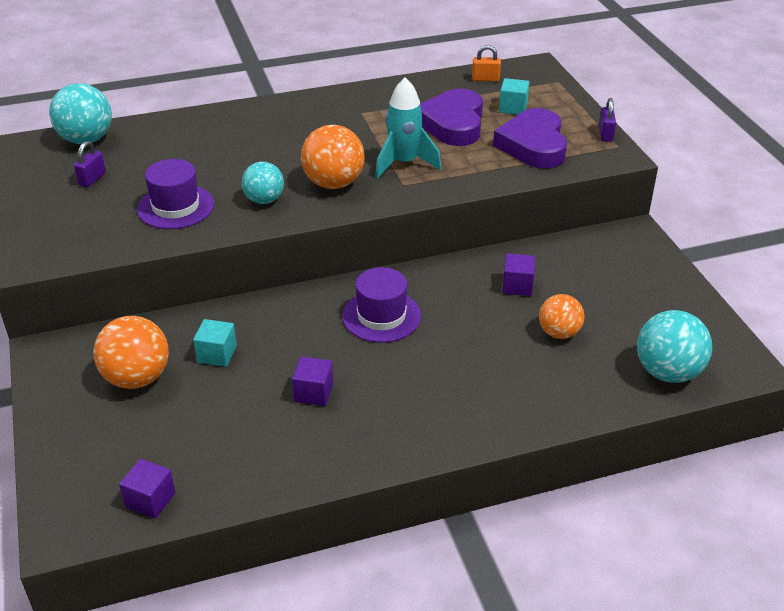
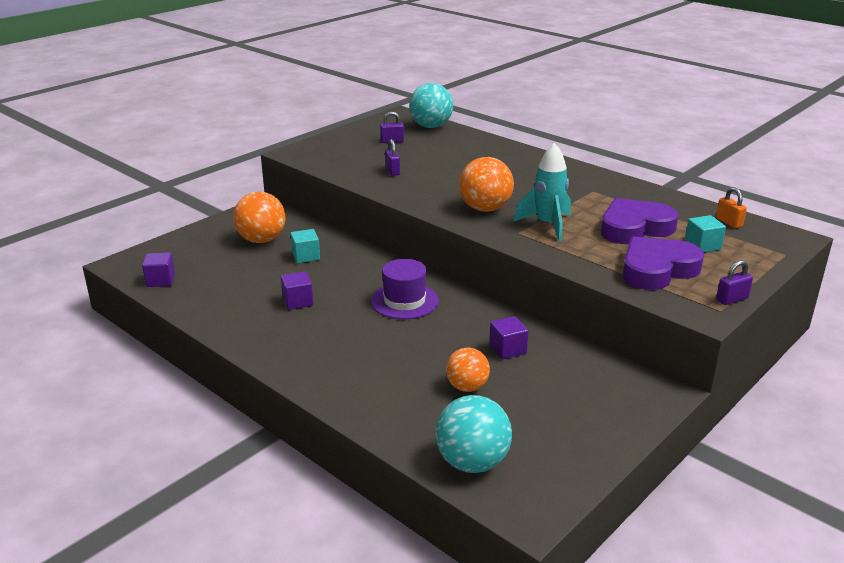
camera: 60 degrees right, 10 degrees down
(175, 207) = (392, 171): purple hat -> purple padlock
(264, 200) = (434, 193): turquoise ball -> none

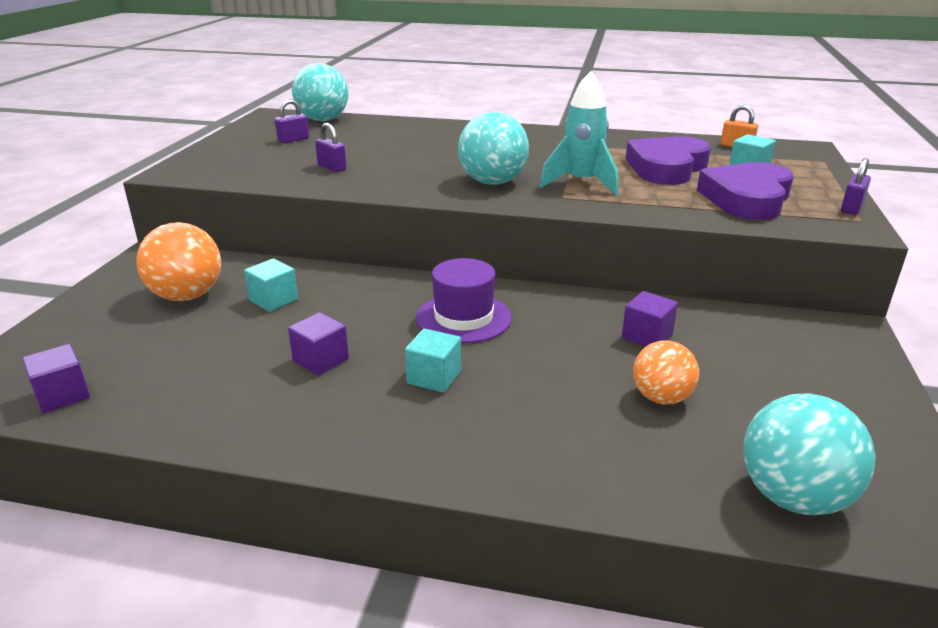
camera: 30 degrees left, 0 degrees up
(348, 331) = (434, 377): none -> turquoise cube
(485, 209) = (492, 182): orange ball -> turquoise ball

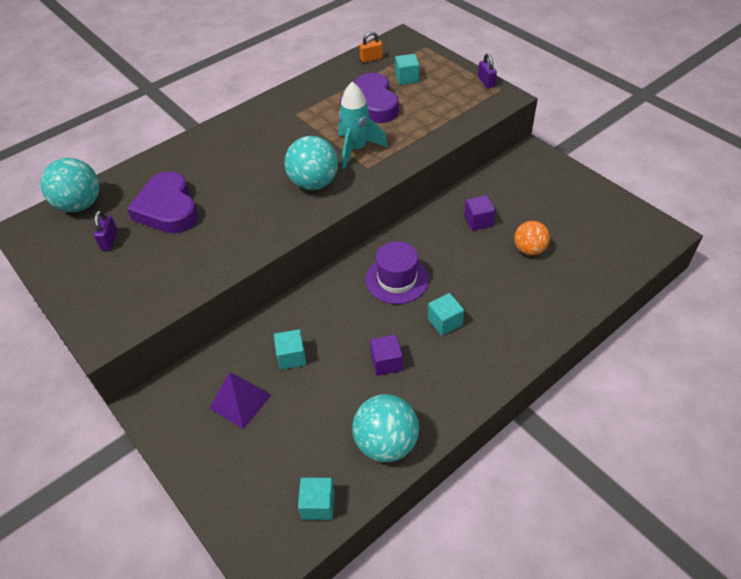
camera: 50 degrees left, 20 degrees up
(62, 395) = (318, 505): purple cube -> turquoise cube
(187, 296) = (240, 401): orange ball -> purple pyramid
(332, 167) = (199, 244): purple padlock -> none
(747, 199) = (441, 105): purple heart -> purple heart (168, 209)
(793, 497) = (618, 255): turquoise ball -> turquoise ball (386, 443)

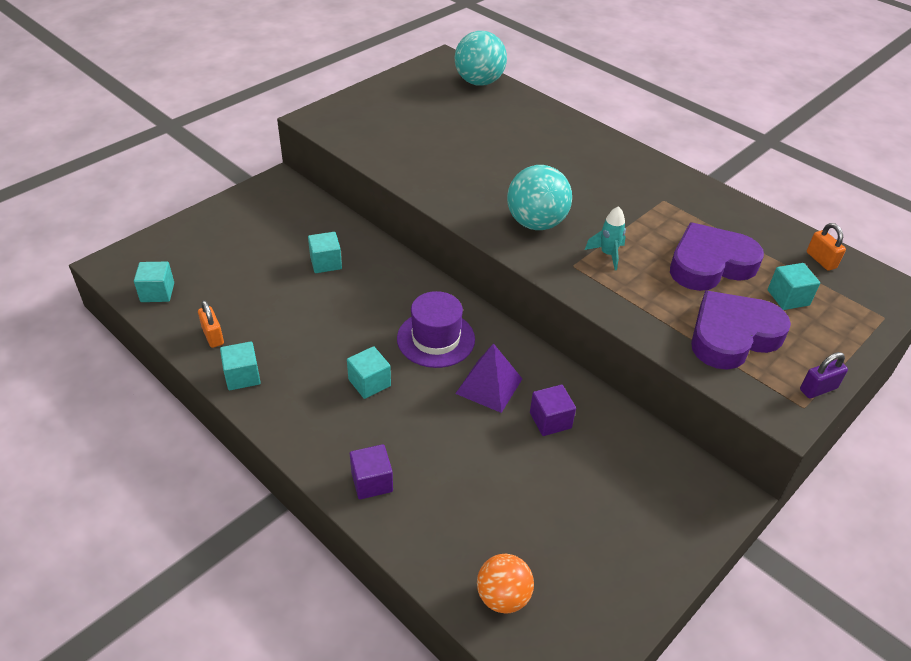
camera: 80 degrees right, 5 degrees down
(109, 240) = (432, 104): purple padlock -> none
(168, 209) = (479, 130): purple heart -> purple heart (732, 335)
(240, 401) = (276, 234): purple pyramid -> purple pyramid (489, 386)
(357, 149) = (608, 254): turquoise rocket -> turquoise rocket, size x0.58
(386, 362) = (313, 333): purple cube -> purple cube (372, 482)
(386, 443) = (213, 336): turquoise ball -> orange padlock
(438, 413) = (242, 376): none -> turquoise cube
(529, 249) = (501, 477): orange ball -> orange ball (503, 596)

